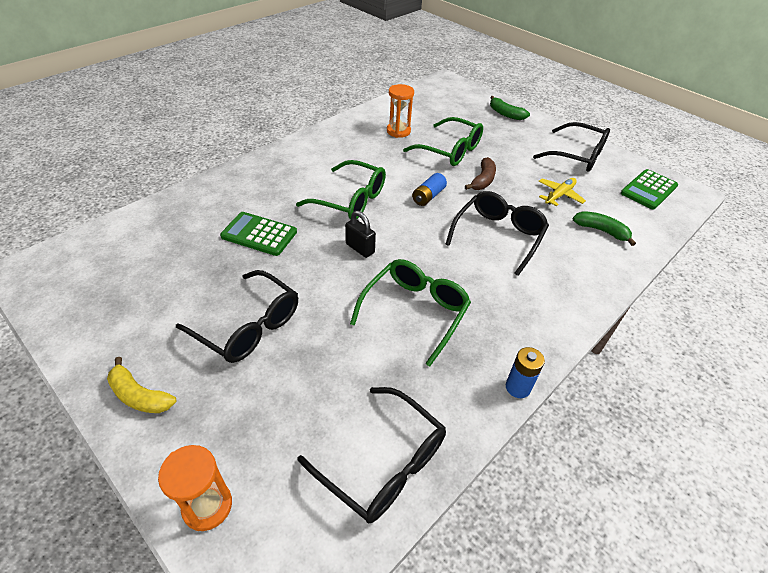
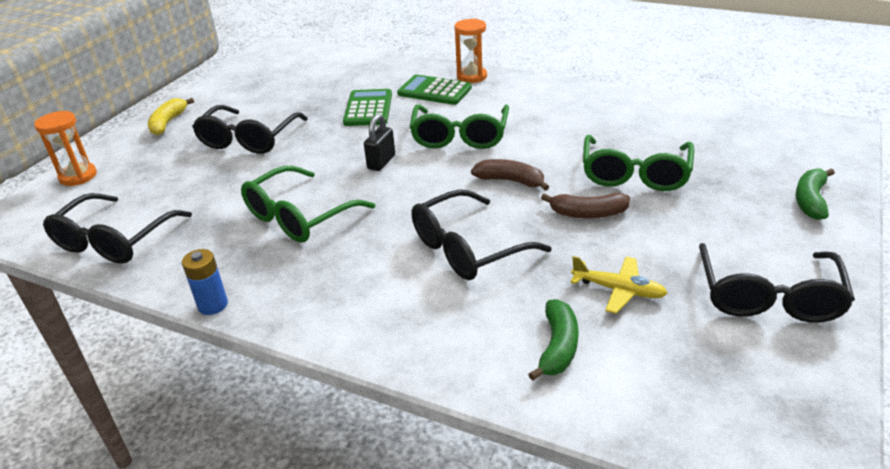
camera: 75 degrees right, 10 degrees down
(398, 131) = (637, 129): orange hourglass -> orange hourglass (471, 76)
(414, 312) = (300, 216): green glasses -> green glasses turned 120 degrees clockwise
(428, 196) = (510, 181): blue battery -> brown banana
(498, 236) = (468, 248): black glasses -> black glasses turned 135 degrees clockwise
(648, 190) = (749, 403): green calculator -> green calculator (434, 91)

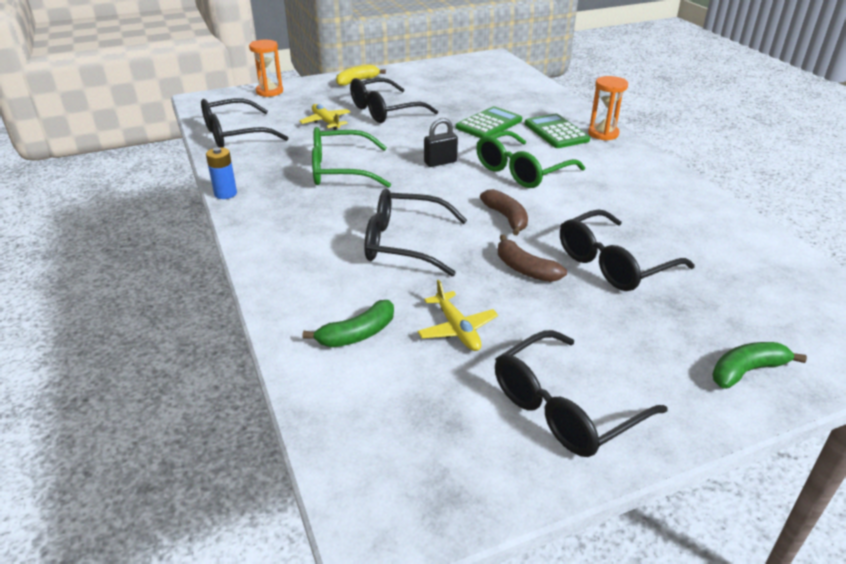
camera: 40 degrees right, 0 degrees up
(202, 178) = (326, 122): none -> yellow plane
(635, 174) = (614, 263): green glasses -> black glasses

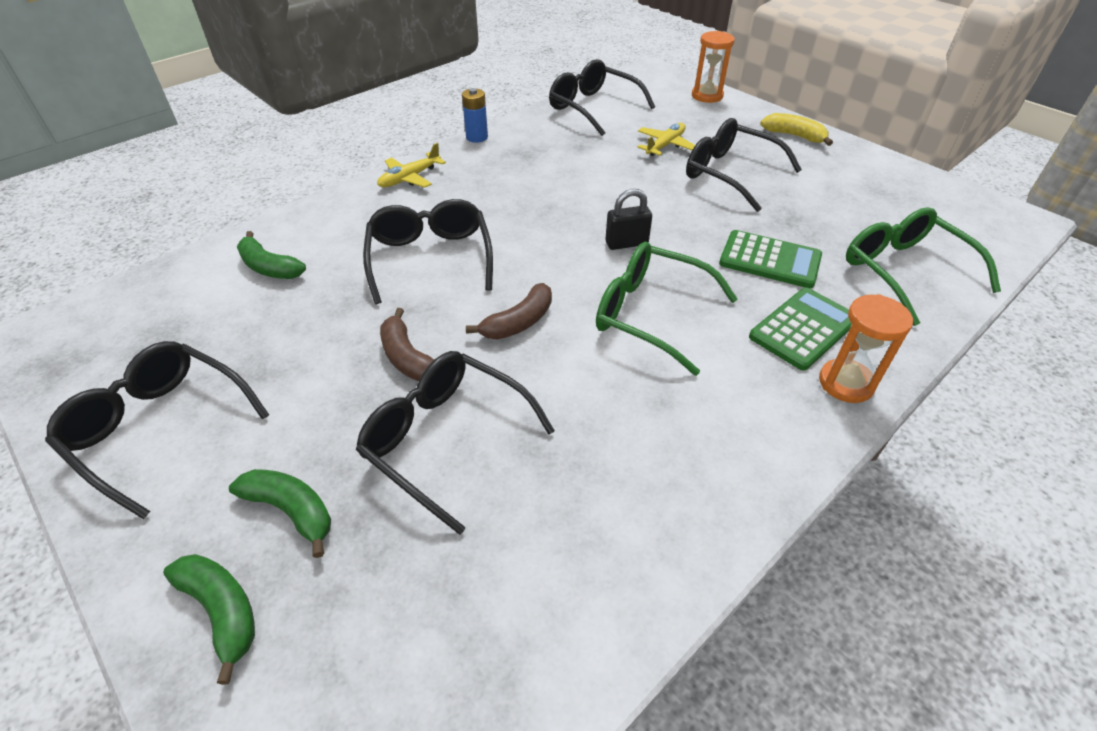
camera: 70 degrees right, 10 degrees up
(341, 170) = (561, 183): green glasses -> green glasses (905, 272)
(440, 162) = (626, 243): black padlock -> black padlock turned 60 degrees counterclockwise
(457, 329) = (285, 327): yellow plane -> yellow plane (410, 178)
(525, 269) = (408, 358): brown banana -> brown banana turned 60 degrees counterclockwise
(665, 336) = (291, 510): none -> green banana

